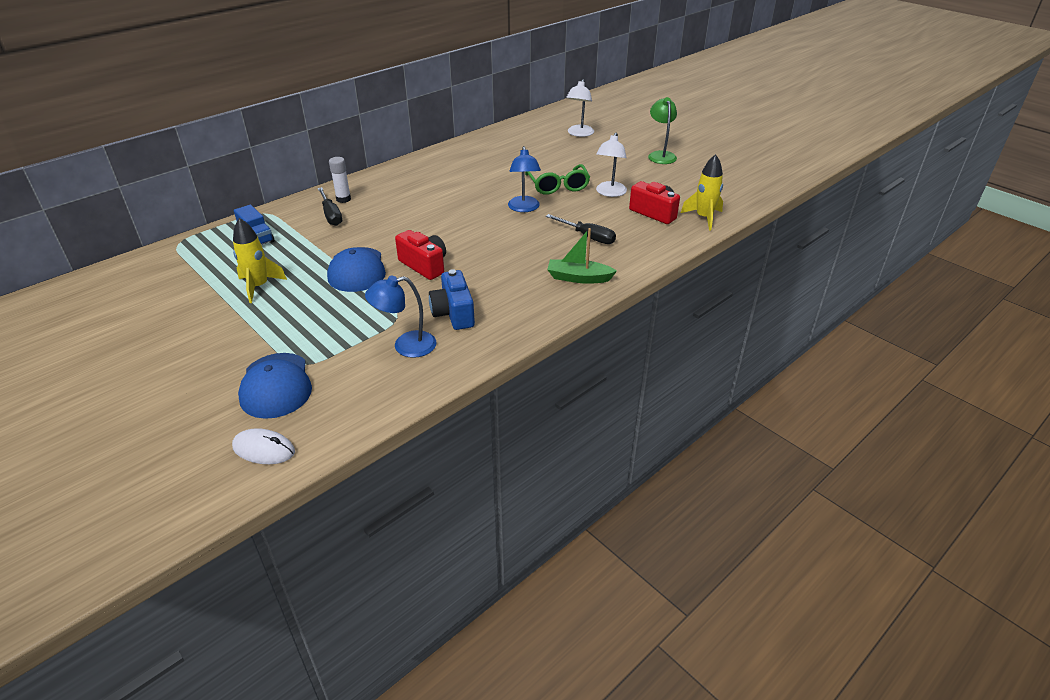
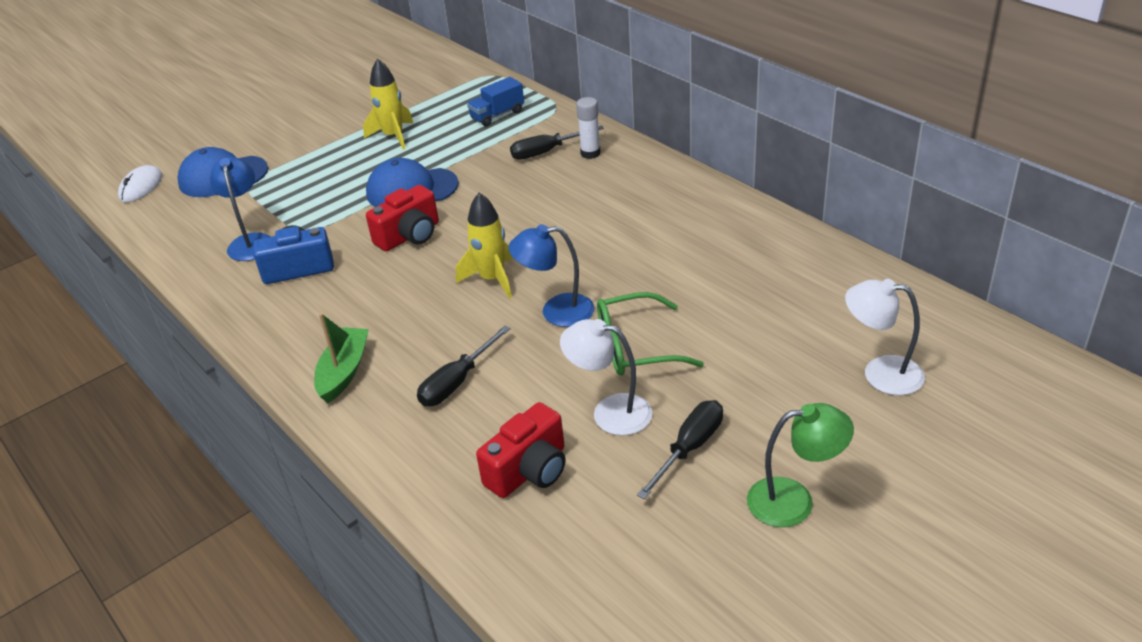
camera: 95 degrees right, 0 degrees up
(632, 175) = (689, 448): none -> black screwdriver
(704, 218) = (504, 543): yellow rocket -> yellow rocket (492, 279)

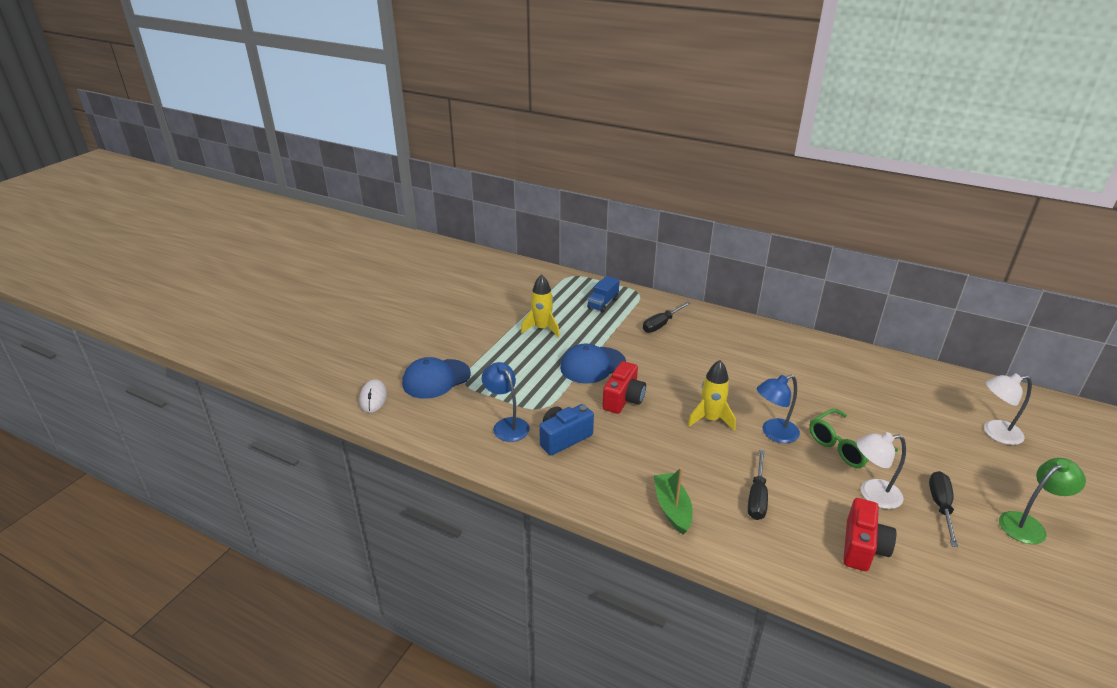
camera: 25 degrees left, 5 degrees down
(590, 153) = (691, 321): white glue stick -> none

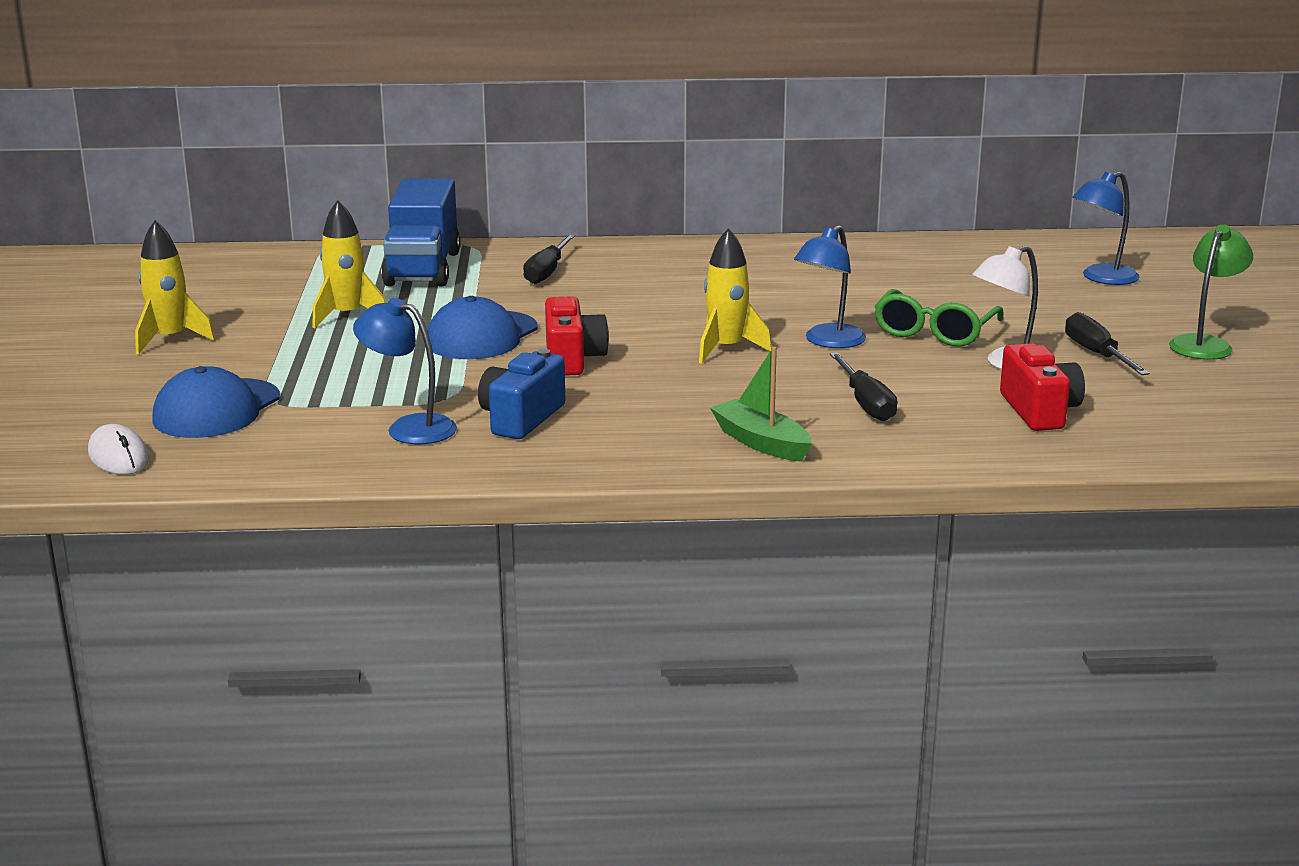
camera: 30 degrees left, 10 degrees down
(455, 321) = (170, 339): none -> yellow rocket
(603, 303) = (423, 268): blue truck -> blue truck, size x1.86
(995, 433) = (1101, 278): white lamp -> blue lamp

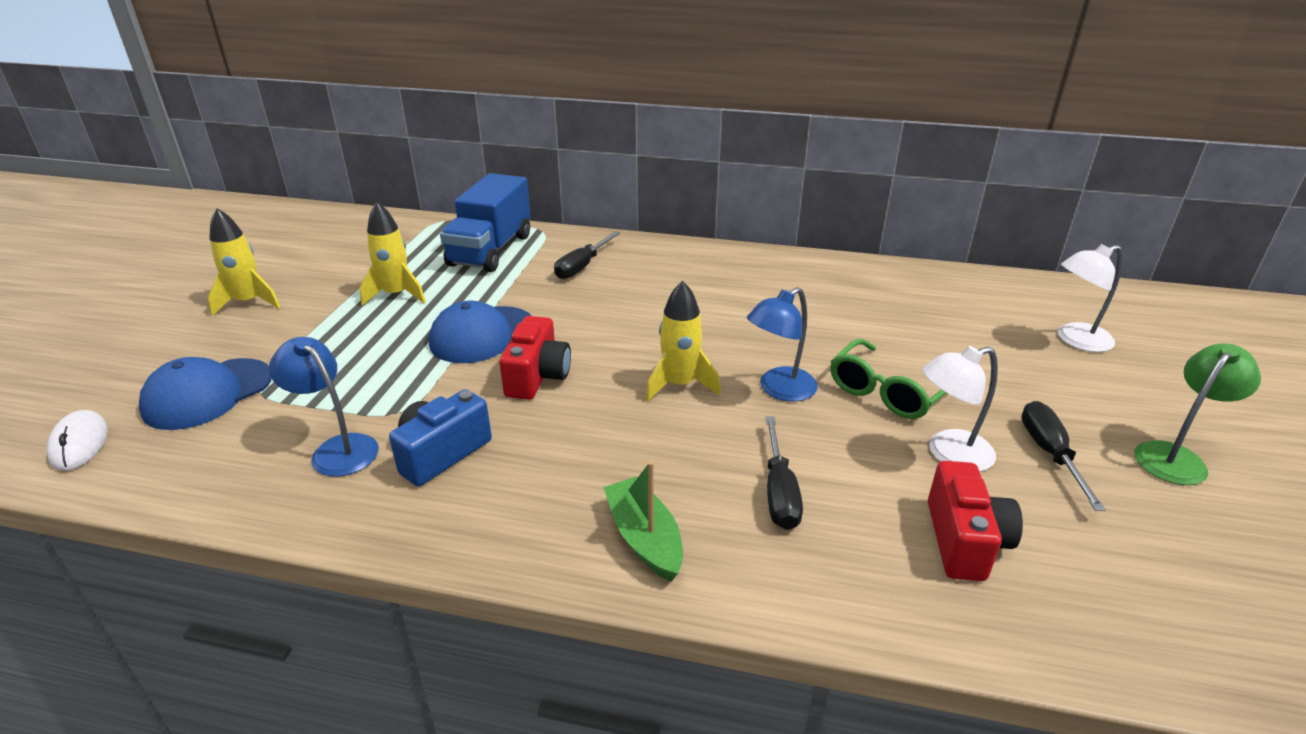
camera: 15 degrees right, 10 degrees up
(1101, 278) = (1075, 340): blue lamp -> white lamp

